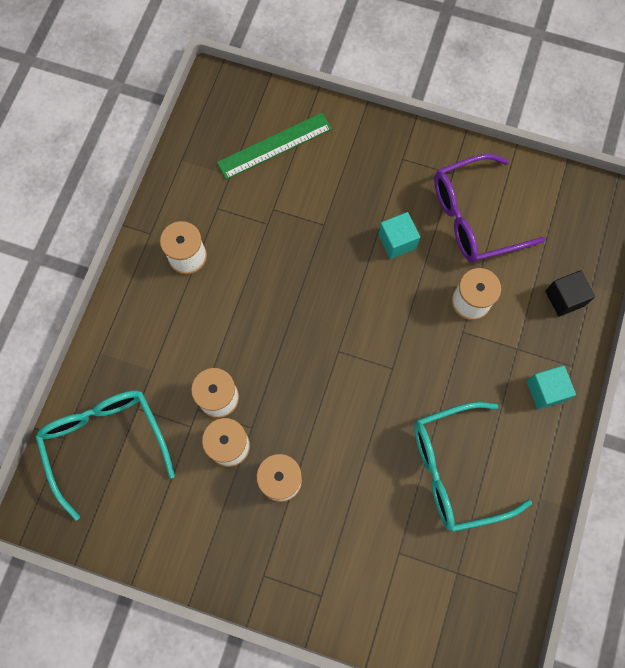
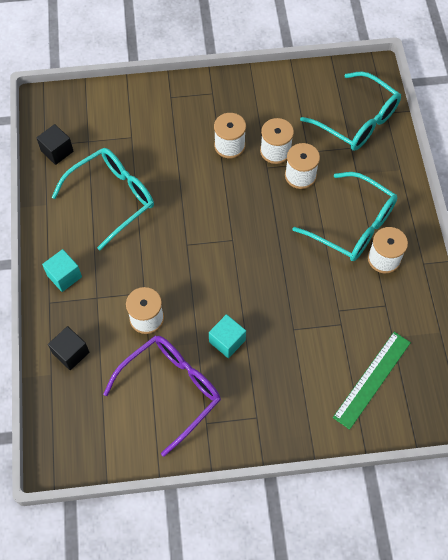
camera: 155 degrees right, 10 degrees down
(196, 307) = (353, 226): none -> turquoise glasses
(503, 575) = (57, 151): none -> black cube

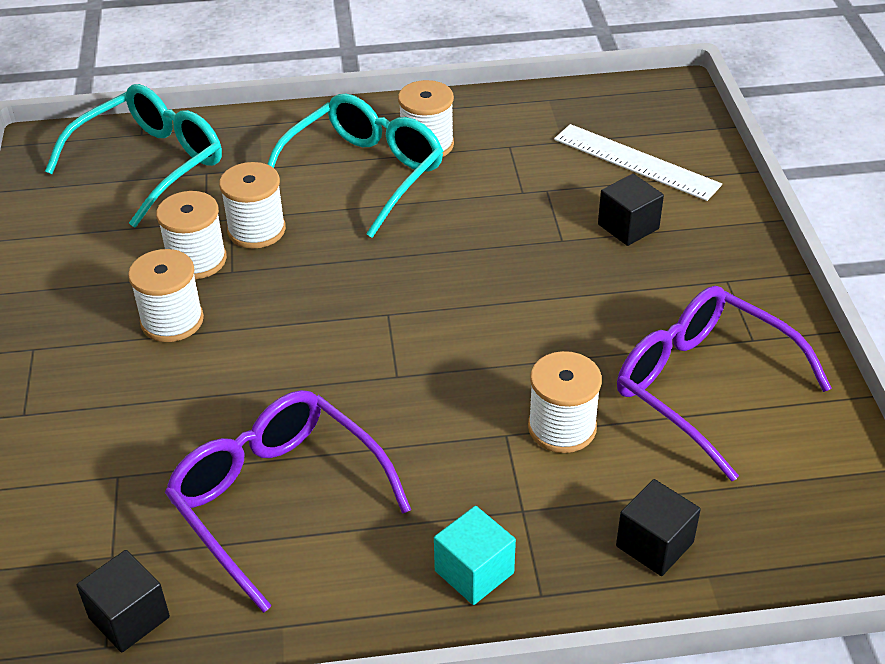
camera: 90 degrees left, 20 degrees down
(113, 198) = (277, 499): turquoise glasses -> purple glasses
(227, 341) = (595, 317): turquoise cube -> none
(306, 367) = (628, 226): none -> black cube
(372, 379) = (636, 162): green ruler -> white ruler

